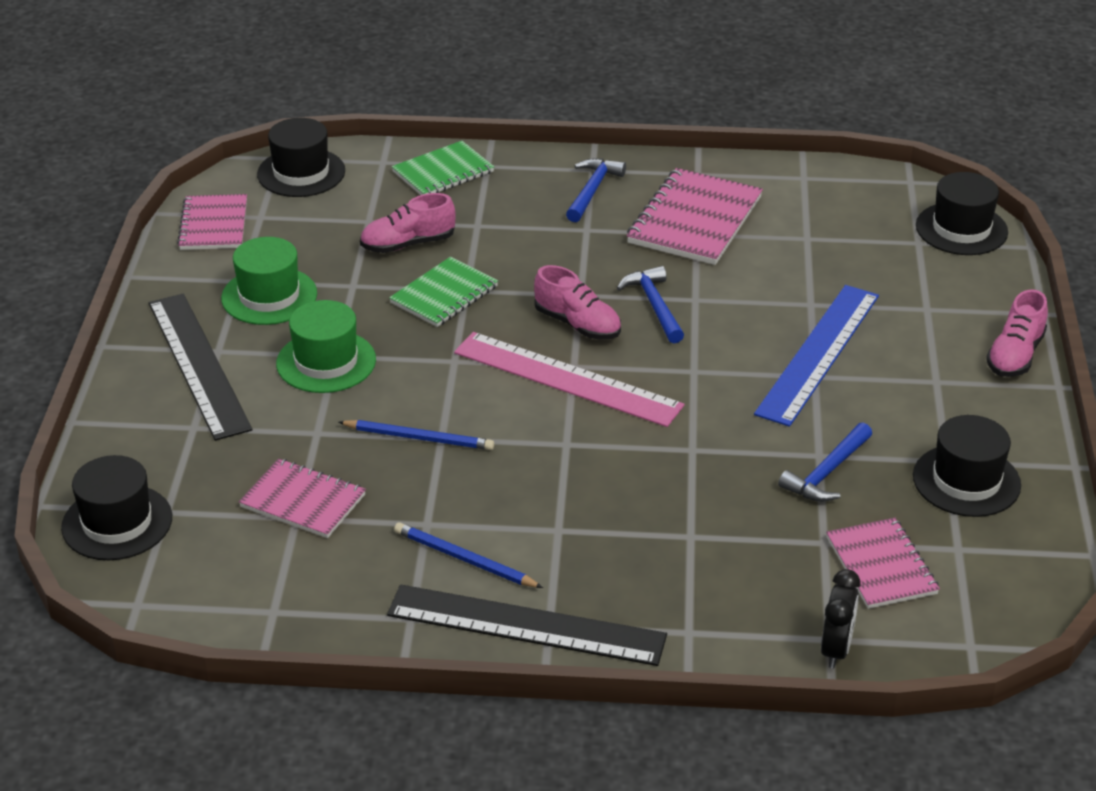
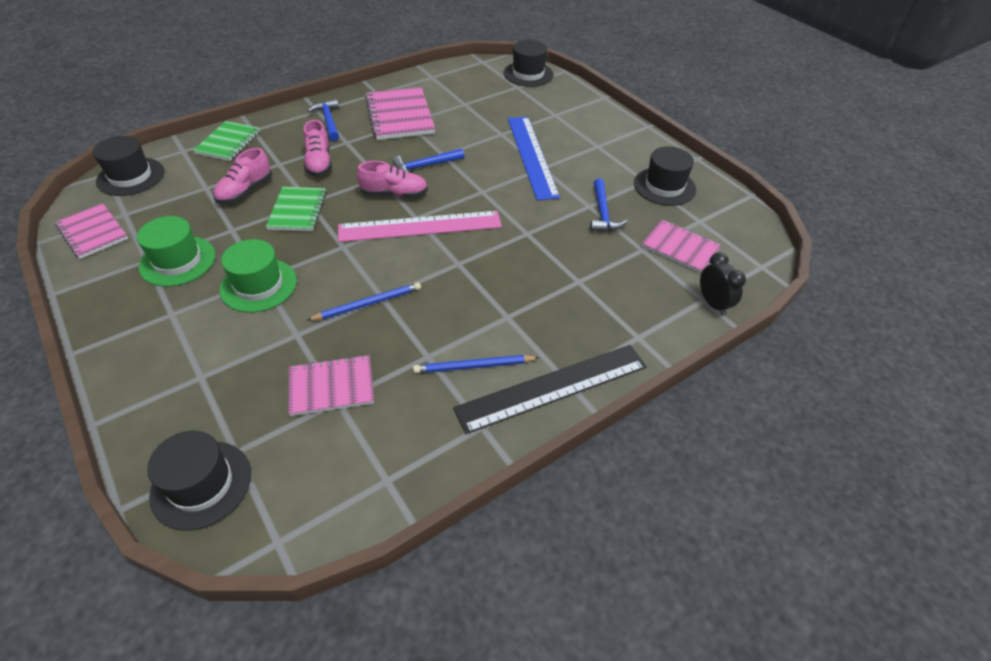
camera: 40 degrees left, 10 degrees up
(198, 364) = (164, 330): black ruler -> none
(654, 305) = (425, 166): blue hammer -> blue hammer turned 60 degrees counterclockwise
(1015, 355) = (615, 120): pink shoe -> pink shoe (319, 163)

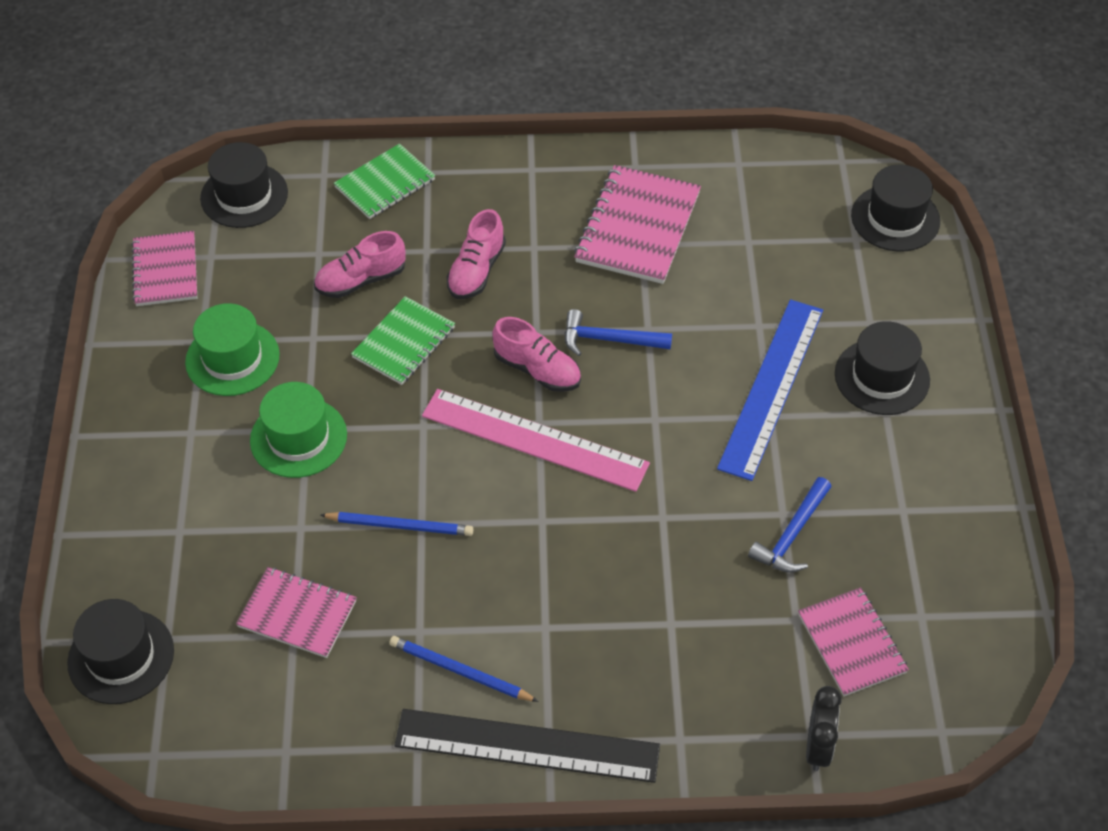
camera: 35 degrees right, 5 degrees up
(328, 121) = (534, 196): blue hammer -> none
(664, 186) = (923, 533): black hat -> black hat (882, 377)

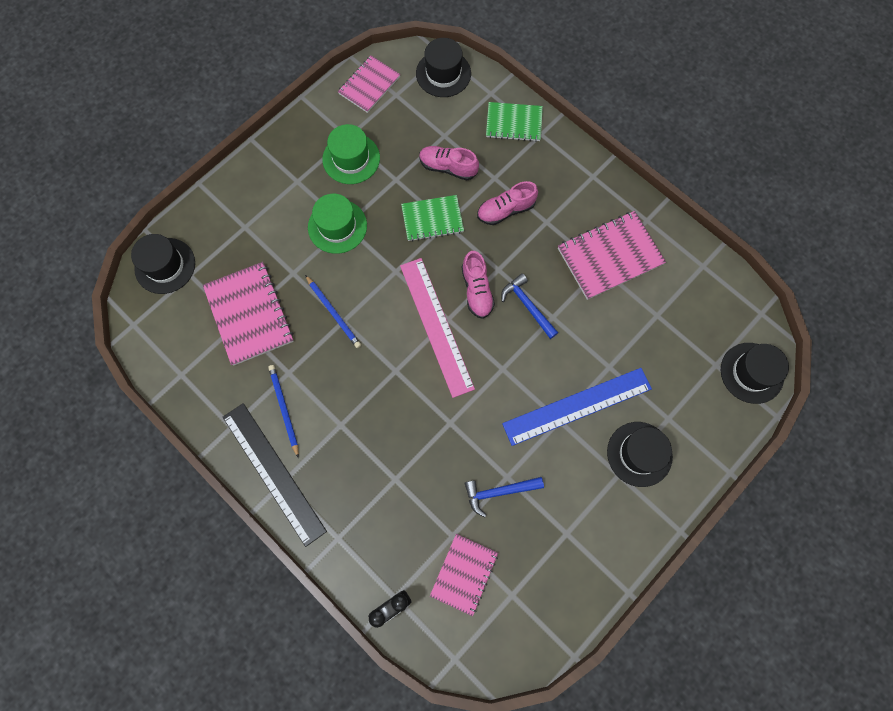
camera: 45 degrees right, 20 degrees up
(297, 614) = (249, 314): pink notebook -> pink notebook, size x1.53

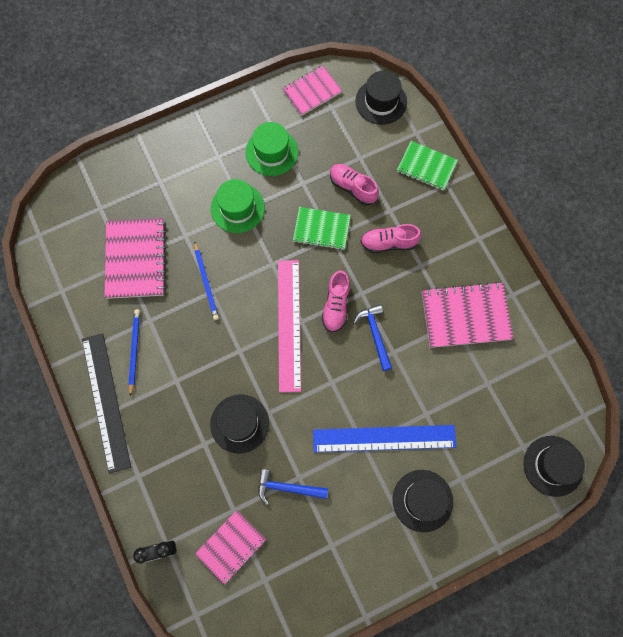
camera: 20 degrees right, 0 degrees up
(165, 266) = (82, 193): black hat -> black hat (239, 423)

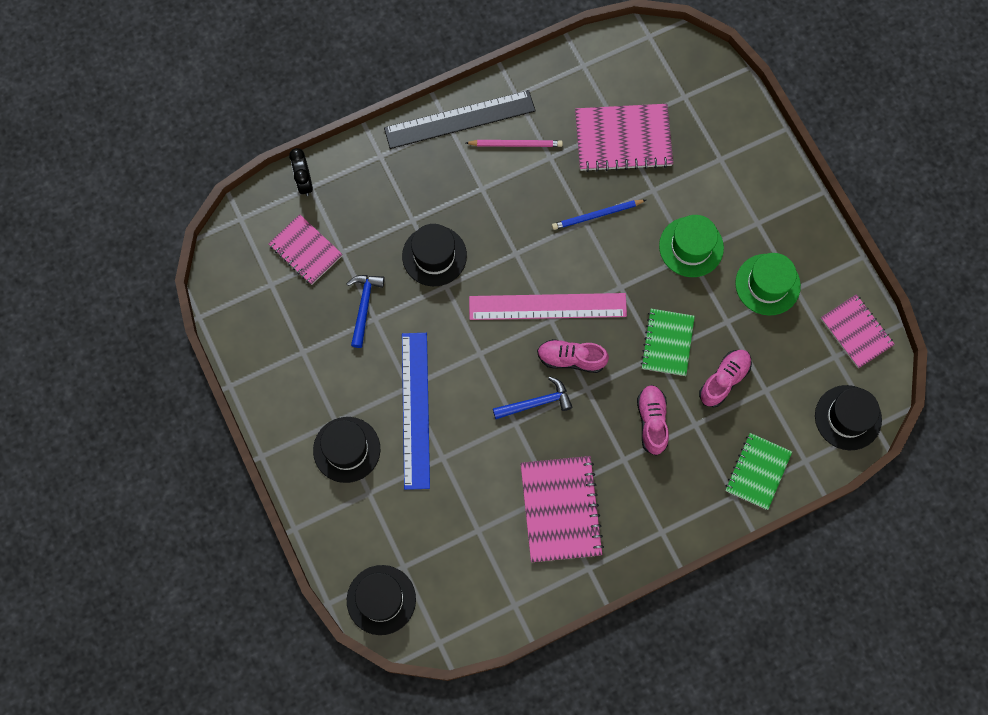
camera: 90 degrees right, 0 degrees up
(134, 351) = (515, 144): blue pencil -> pink pencil

